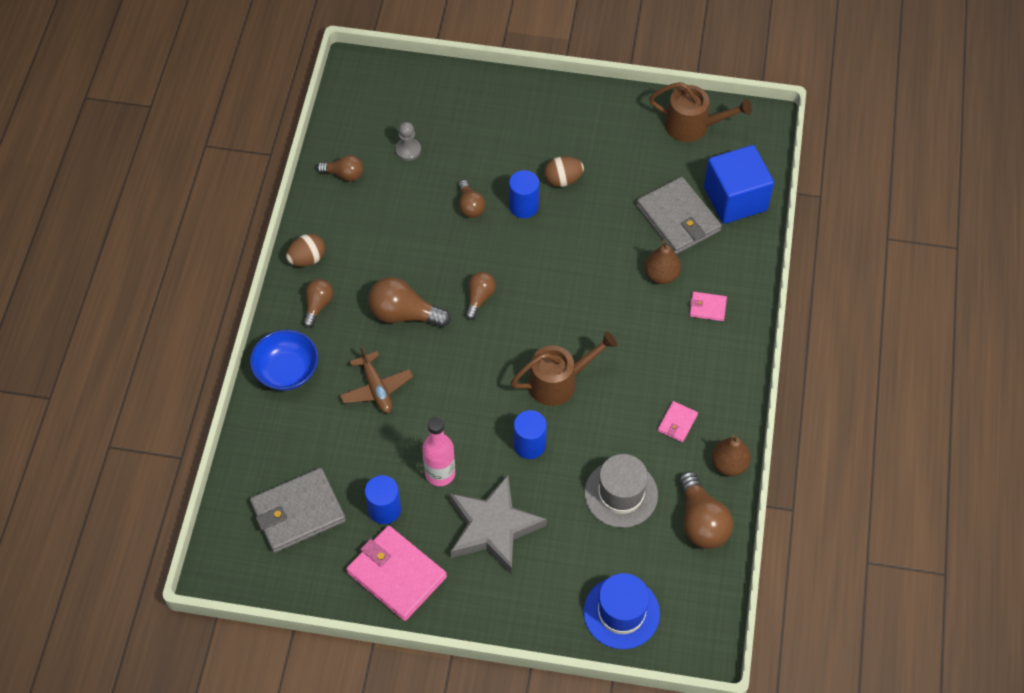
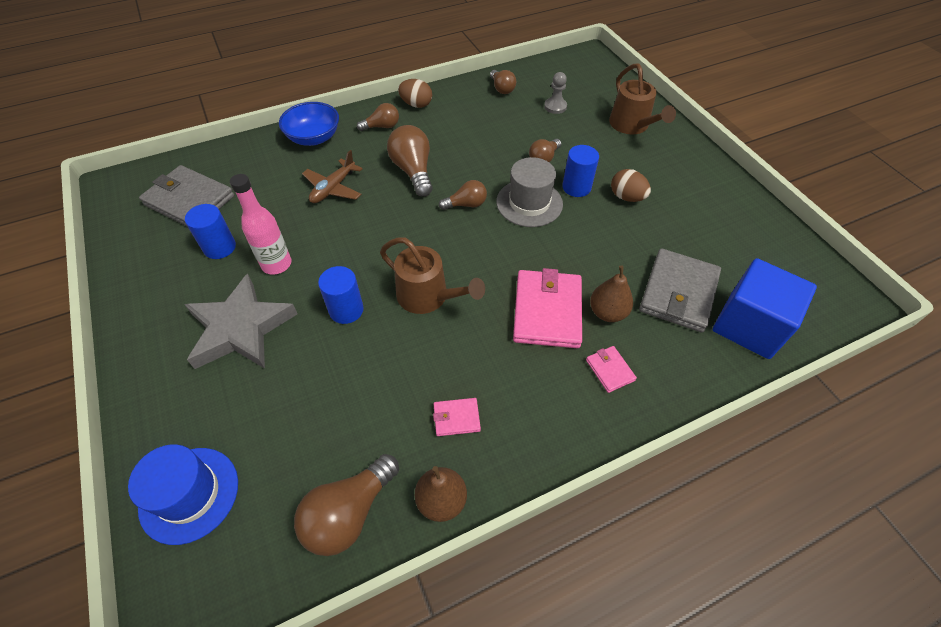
camera: 55 degrees right, 5 degrees down
(396, 574) = (156, 286): pink wallet -> pink wallet (547, 311)
(621, 494) = (338, 413): grey hat -> grey hat (529, 203)
(693, 126) = (781, 252): brown watering can -> brown watering can (632, 125)

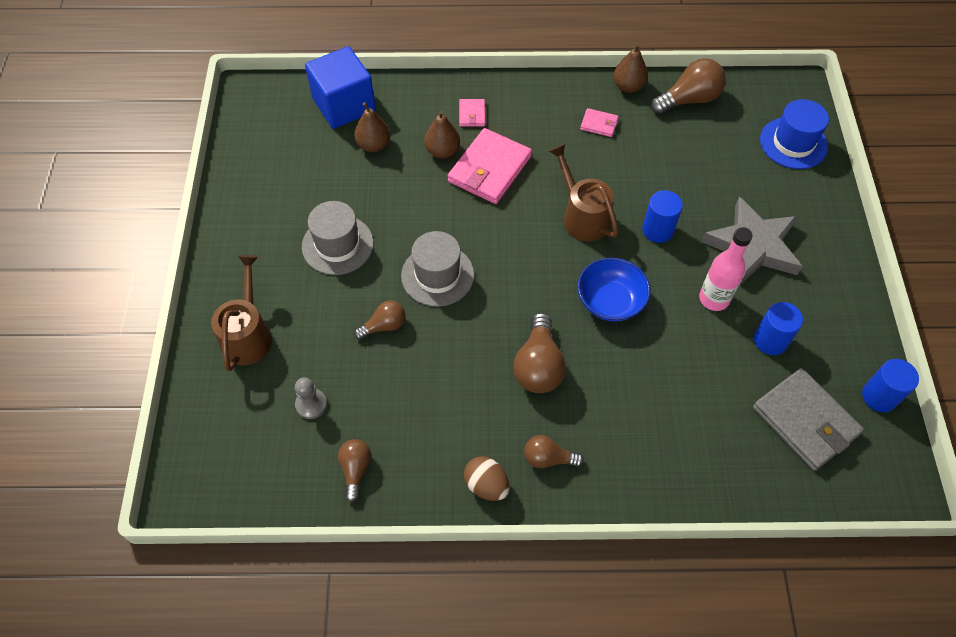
camera: 155 degrees left, 5 degrees up
(314, 138) = (642, 473): blue bowl -> blue bowl (610, 301)
(333, 188) = (637, 375): brown plane -> none
(466, 204) = (502, 298): brown light bulb -> none
(576, 187) = (377, 275): blue cylinder -> blue cylinder (879, 396)
(626, 197) = (337, 245): brown egg -> grey hat
(678, 293) = (374, 145): grey wallet -> brown pear

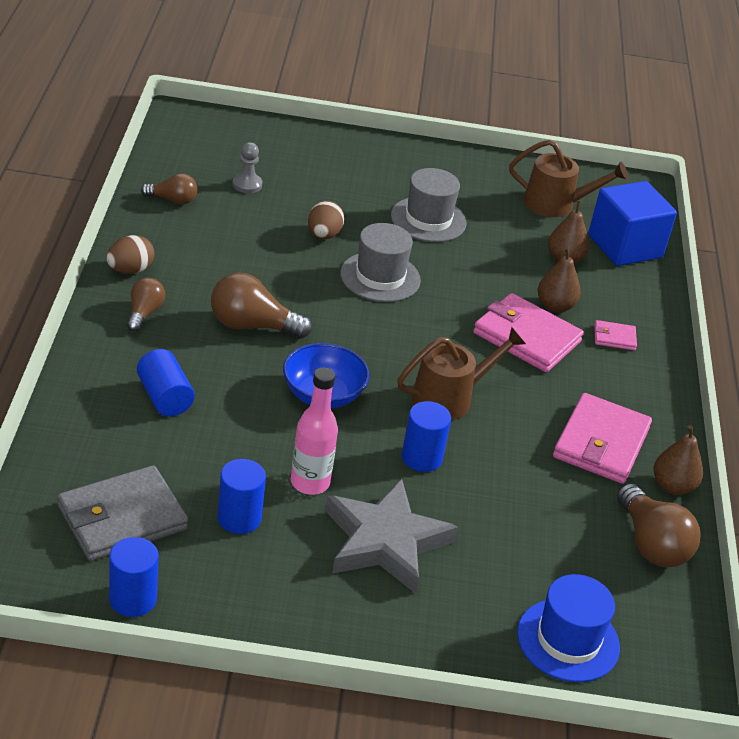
camera: 90 degrees right, 20 degrees down
(248, 334) = (330, 159): brown watering can -> brown watering can (556, 204)
(384, 326) = (323, 235): brown light bulb -> brown egg
(599, 124) = (601, 443): pink wallet -> pink wallet, size x2.12
(657, 418) = (164, 397): none -> blue cylinder

